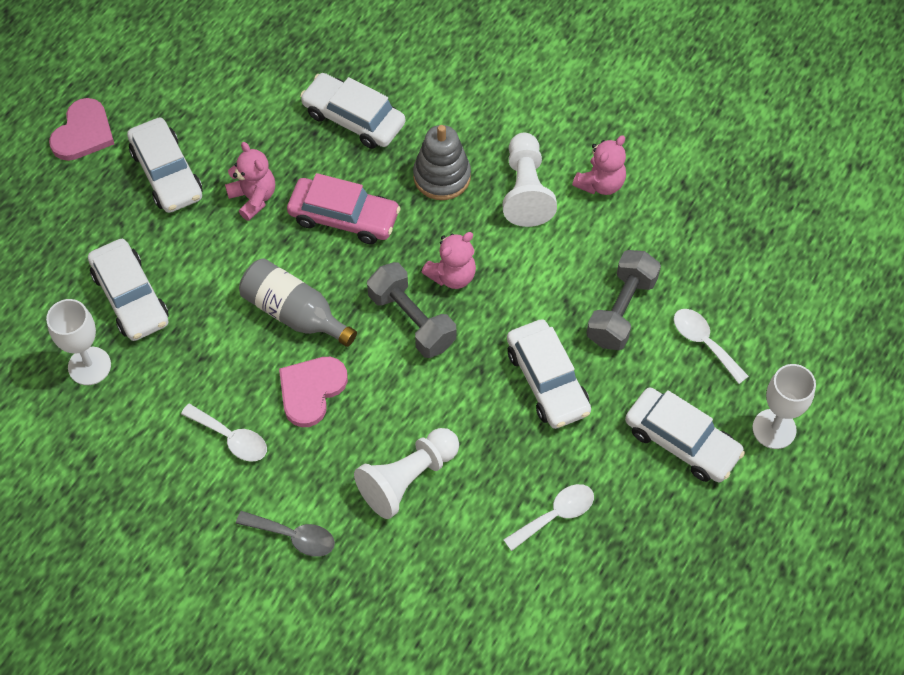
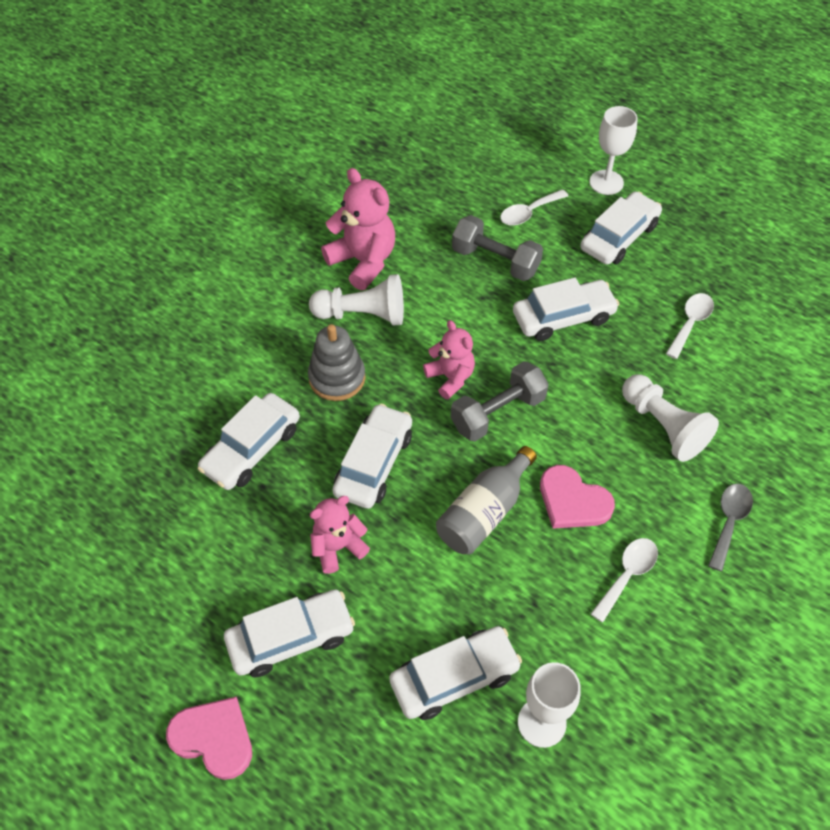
camera: 85 degrees left, 5 degrees down
(344, 217) = (374, 463): pink car -> white car
(555, 515) = (690, 323): white spoon -> white spoon turned 60 degrees clockwise
(600, 183) = (363, 261): pink teddy bear -> pink teddy bear, size x1.57

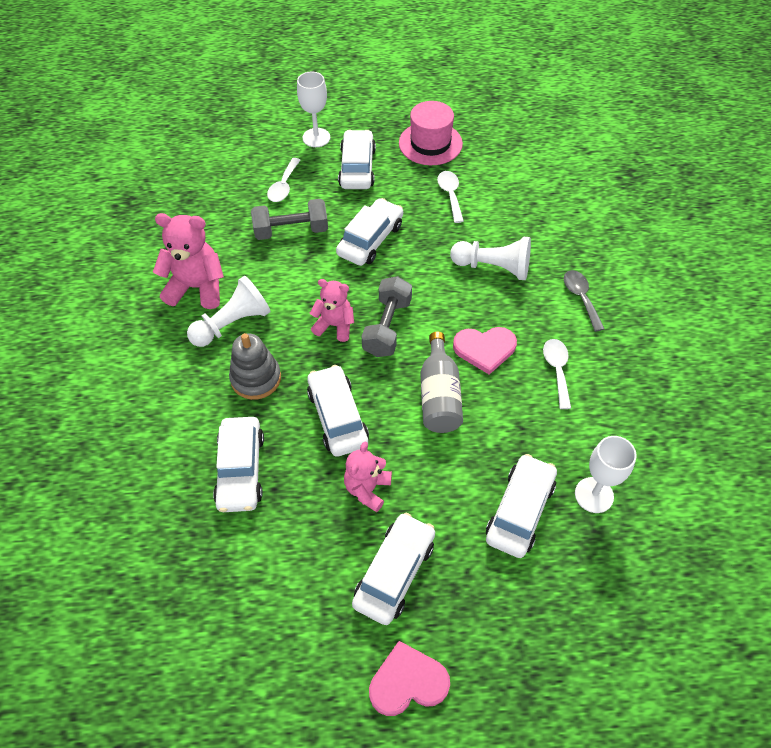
camera: 40 degrees left, 0 degrees up
(721, 256) = (430, 143): none -> pink hat

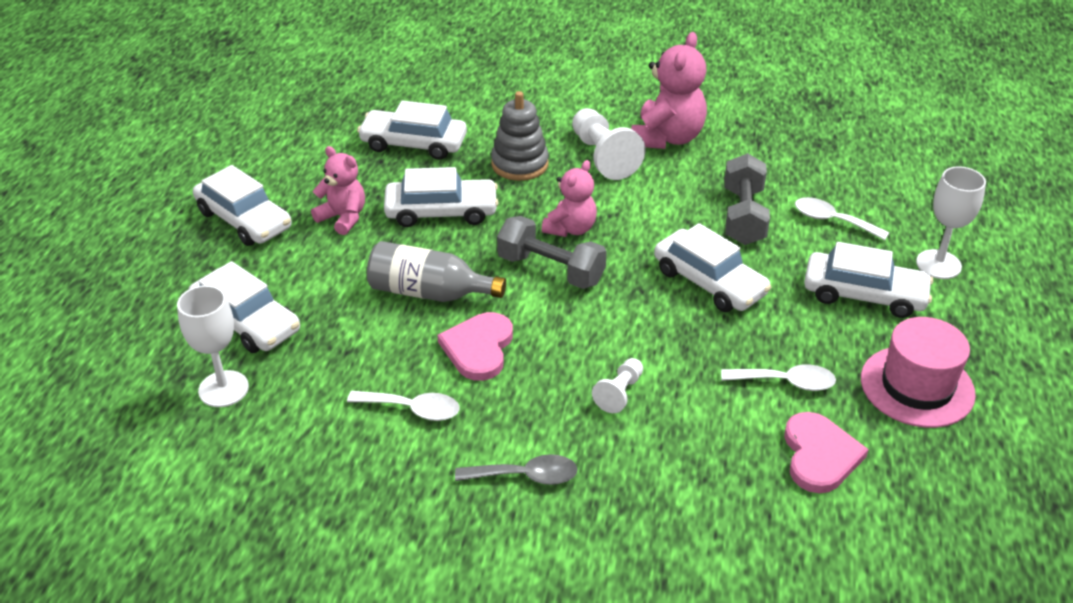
camera: 105 degrees right, 15 degrees down
(408, 682) = (142, 209): pink heart -> pink heart (819, 455)
(493, 267) = (619, 393): white pawn -> white pawn, size x0.55

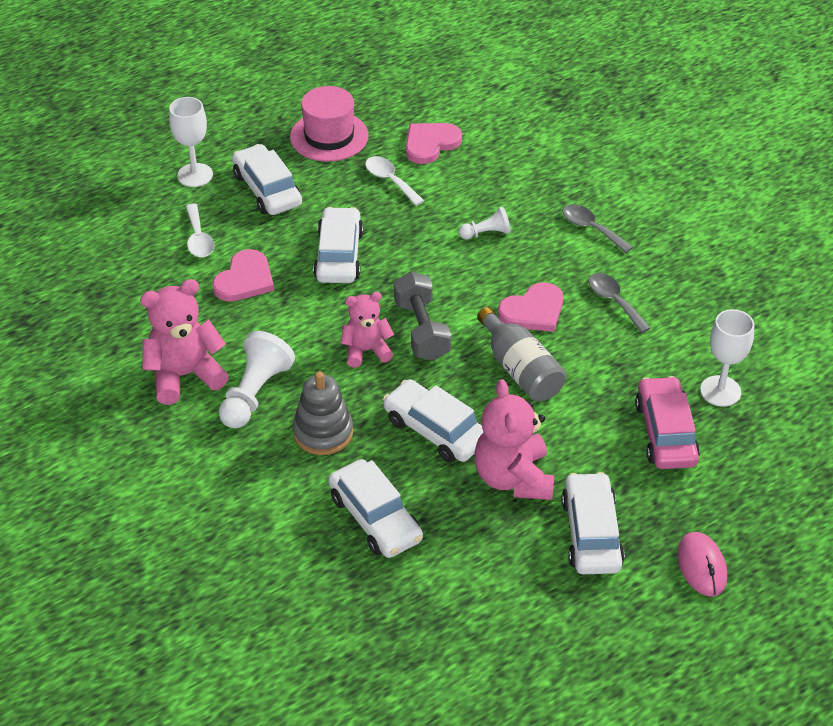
camera: 135 degrees left, 5 degrees up
(134, 248) = (701, 566): none -> pink mouse
(246, 321) = (665, 433): white car -> pink car
(343, 218) = (513, 478): pink teddy bear -> pink teddy bear, size x1.57
(412, 409) = (614, 301): white spoon -> grey spoon
(743, 216) = (245, 279): grey dumbbell -> pink heart

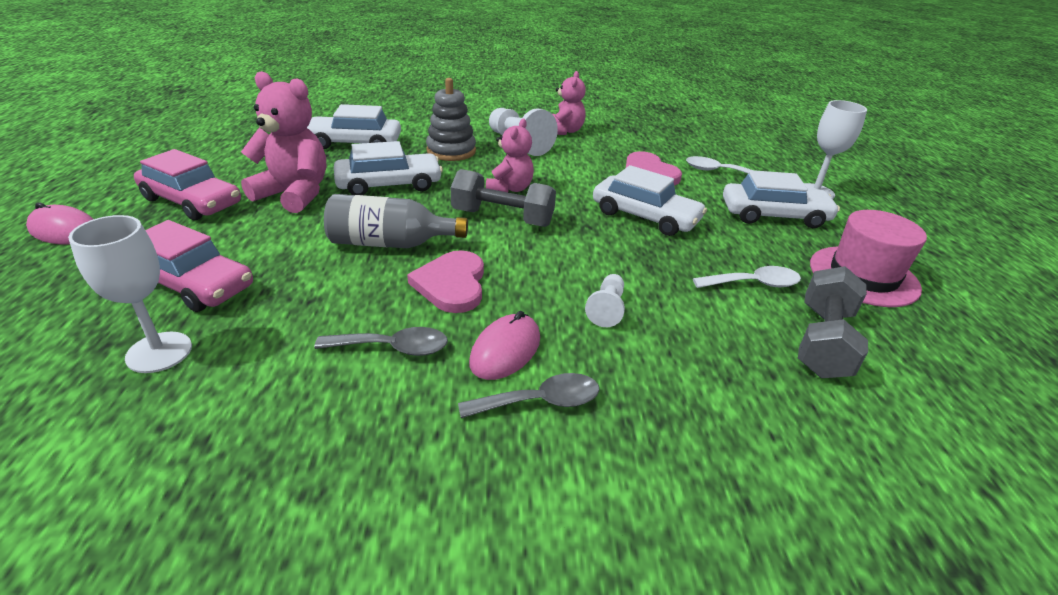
camera: 120 degrees right, 10 degrees down
(185, 375) = (565, 131): pink teddy bear -> pink teddy bear, size x0.64
(430, 144) = (823, 342): pink heart -> grey dumbbell
(568, 257) = (505, 350): none -> pink mouse
(591, 533) = (192, 201): white car -> pink car

